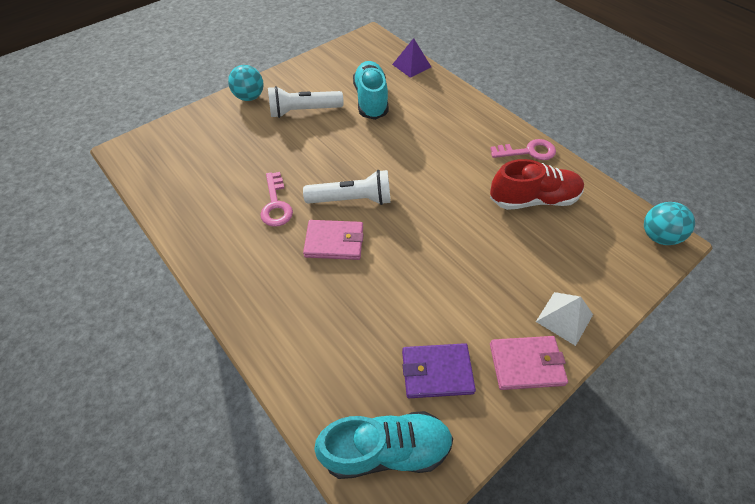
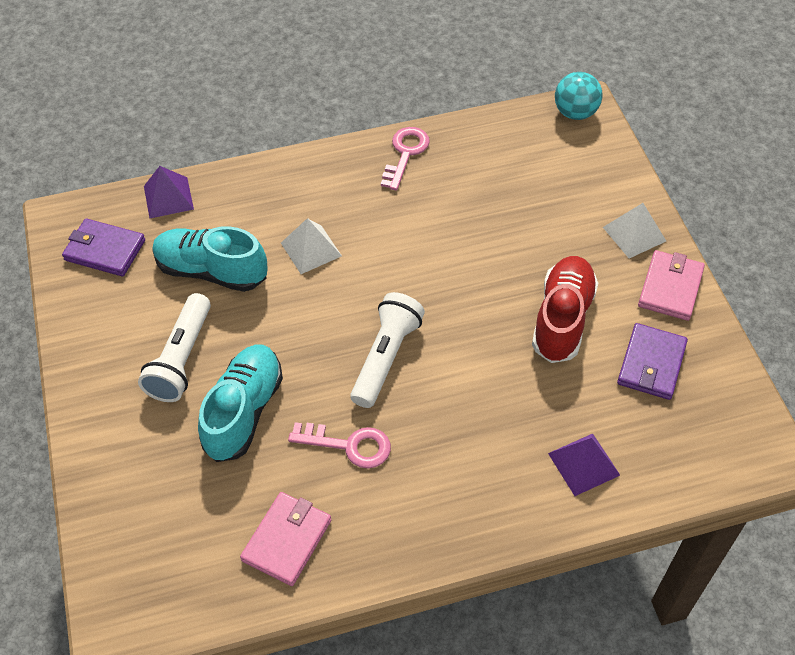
camera: 65 degrees left, 0 degrees up
(249, 97) = (101, 420): turquoise ball -> none
(316, 349) = (584, 464): none -> purple pyramid
(334, 242) = (444, 398): pink wallet -> pink wallet (287, 540)
(359, 57) = (105, 250): none -> purple wallet
(386, 449) = (714, 437): turquoise shoe -> turquoise shoe (244, 411)
(415, 135) = (311, 249): none -> white pyramid
(533, 199) = (478, 185): red shoe -> red shoe (562, 319)

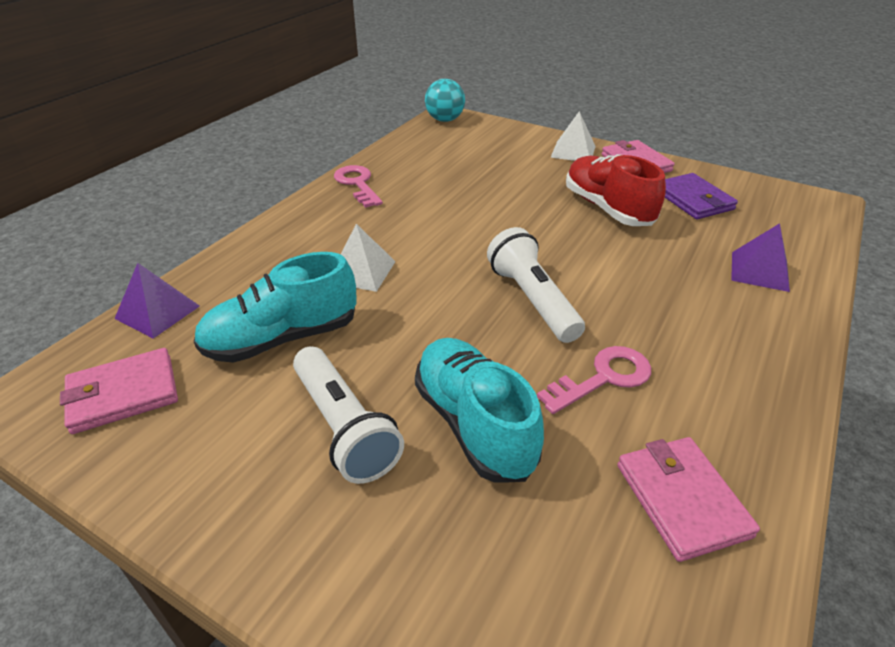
camera: 45 degrees left, 15 degrees down
(105, 250) = (123, 394): purple wallet -> pink wallet

